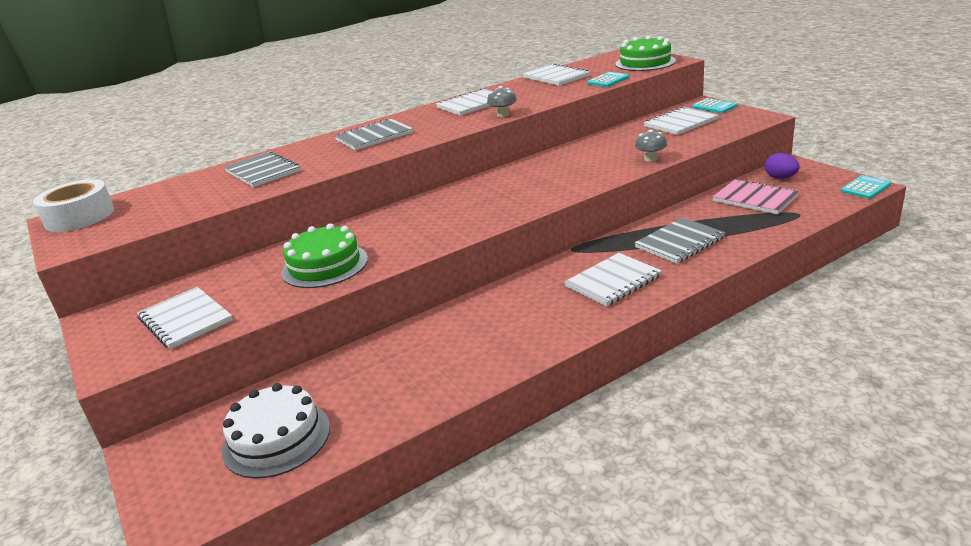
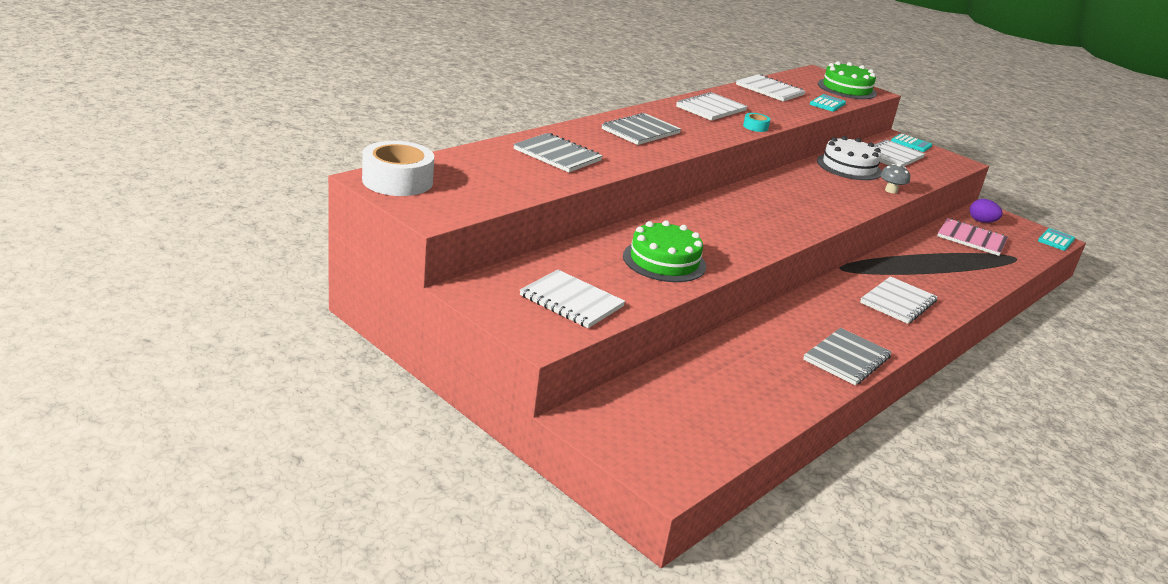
camera: 20 degrees left, 0 degrees up
(276, 438) = (700, 416): white cake -> white cake (849, 166)
(503, 115) = (755, 127): grey mushroom -> turquoise tape
(679, 242) = (932, 272): grey notebook -> grey notebook (846, 358)

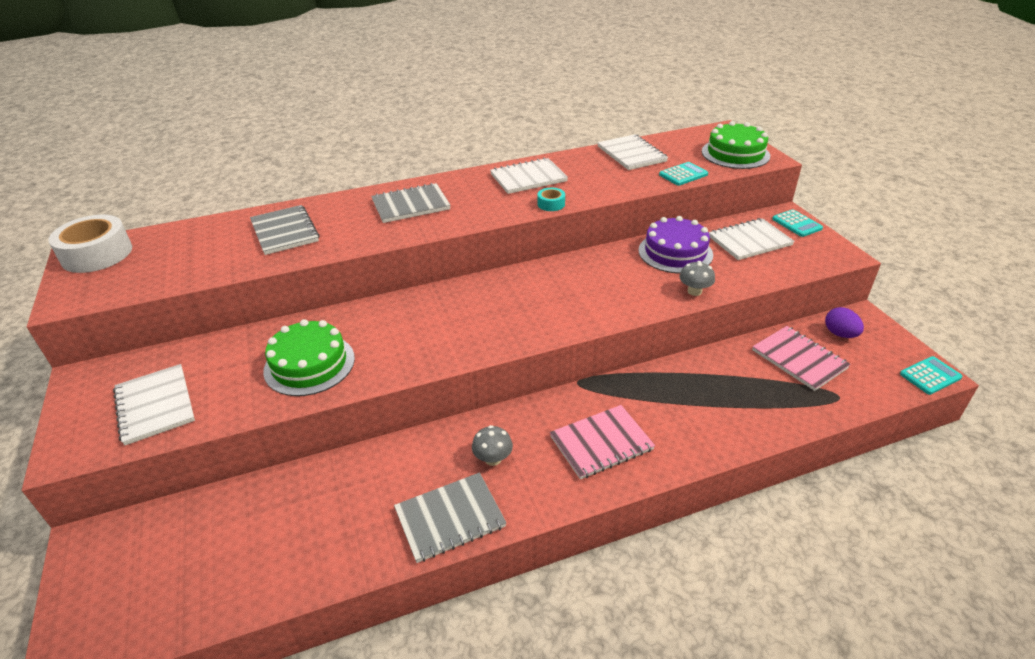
camera: 30 degrees right, 10 degrees up
(835, 321) = (493, 459): none -> grey mushroom
(849, 166) = (675, 252): white cake -> purple cake
(898, 302) = (601, 443): white notebook -> pink notebook

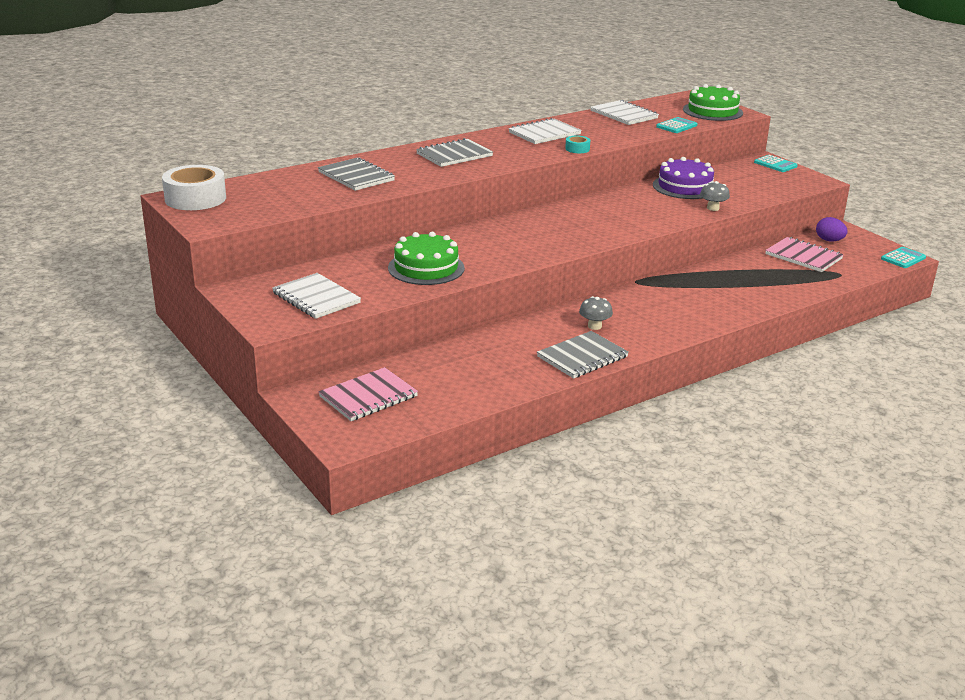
camera: 15 degrees left, 10 degrees down
(601, 443) = (674, 311): pink notebook -> pink notebook (368, 397)
(749, 241) = (742, 177): white notebook -> none

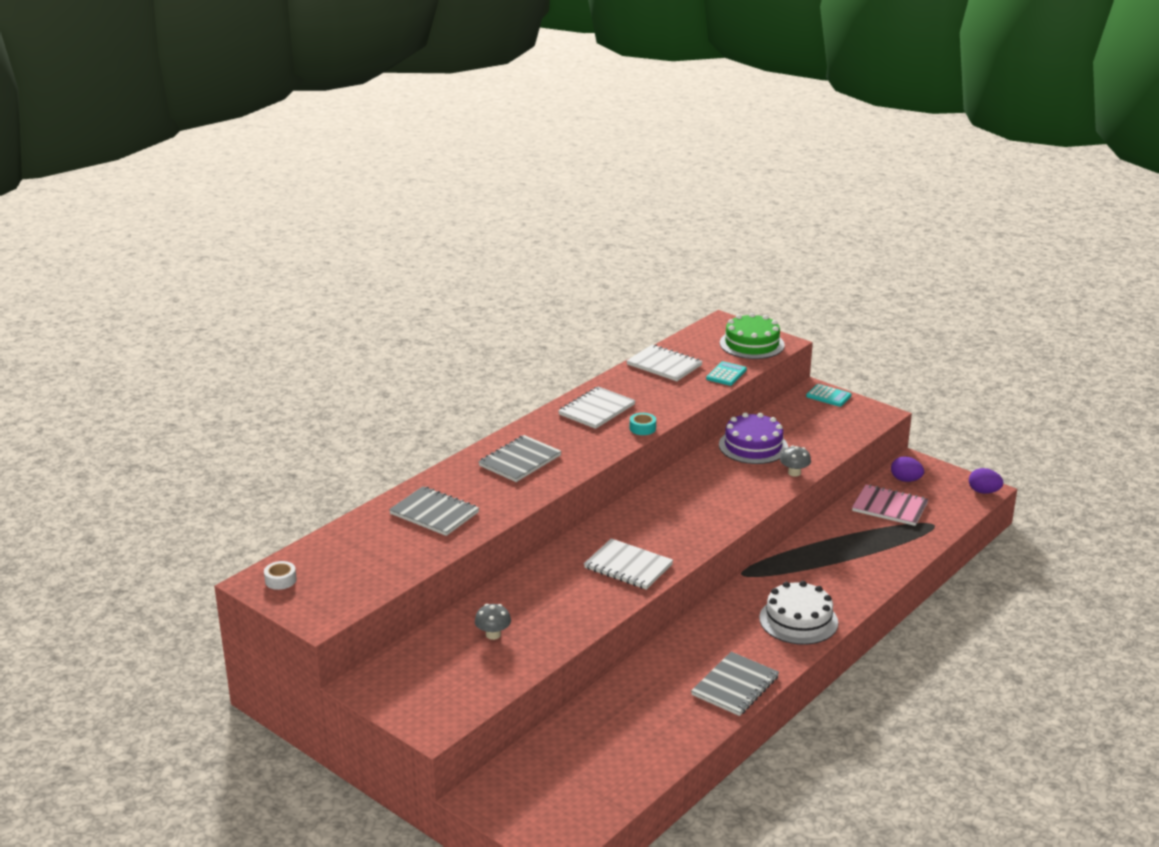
camera: 15 degrees left, 0 degrees up
(195, 198) = (280, 580): white tape -> white tape, size x0.46
(316, 298) = (459, 680): white notebook -> white notebook (628, 566)
(368, 397) = (551, 783): pink notebook -> none
(426, 268) = (549, 614): green cake -> none
(594, 326) = (728, 643): grey mushroom -> grey mushroom (493, 635)
(670, 320) = (798, 620): none -> white cake
(903, 258) = (983, 492): turquoise calculator -> purple egg

